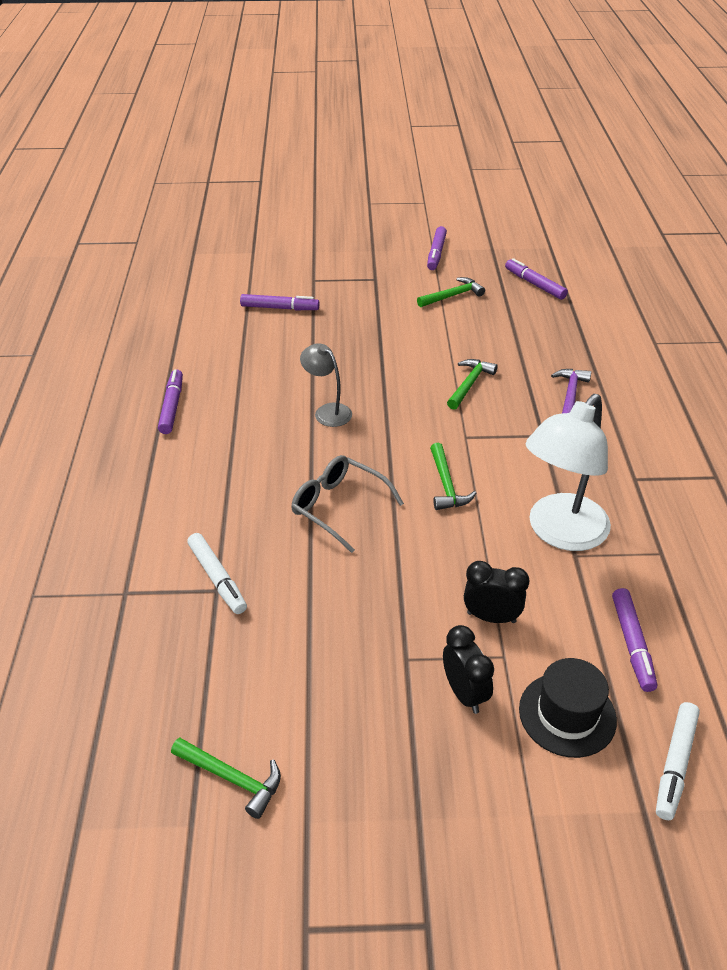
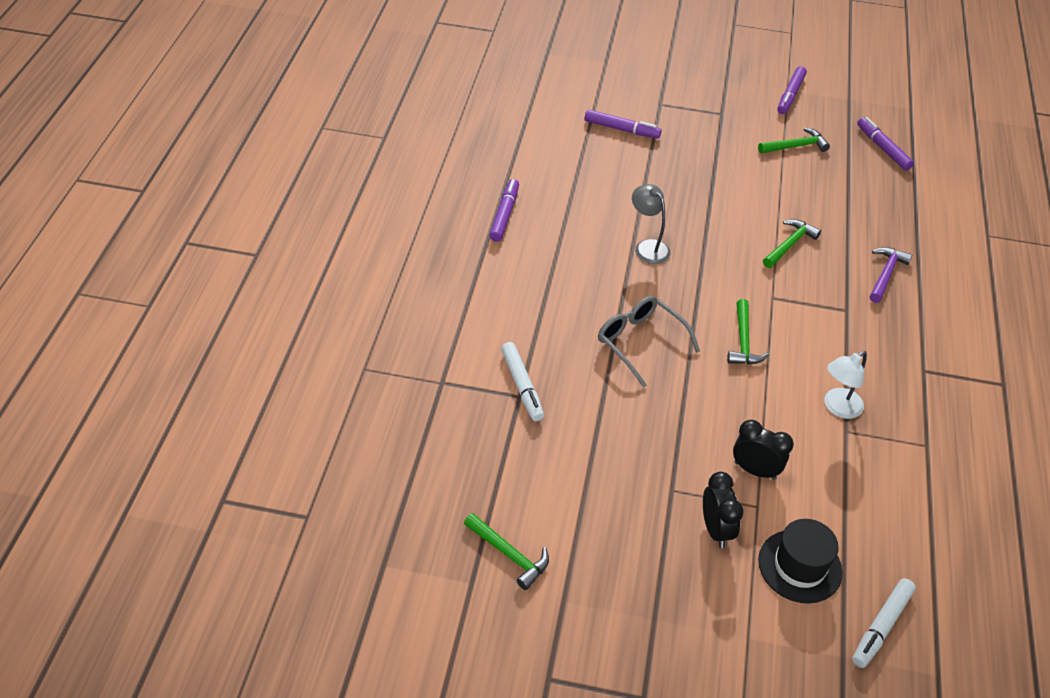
camera: 10 degrees right, 5 degrees up
(560, 533) = (837, 408): white lamp -> white lamp, size x0.53
(632, 644) = (875, 520): purple marker -> none

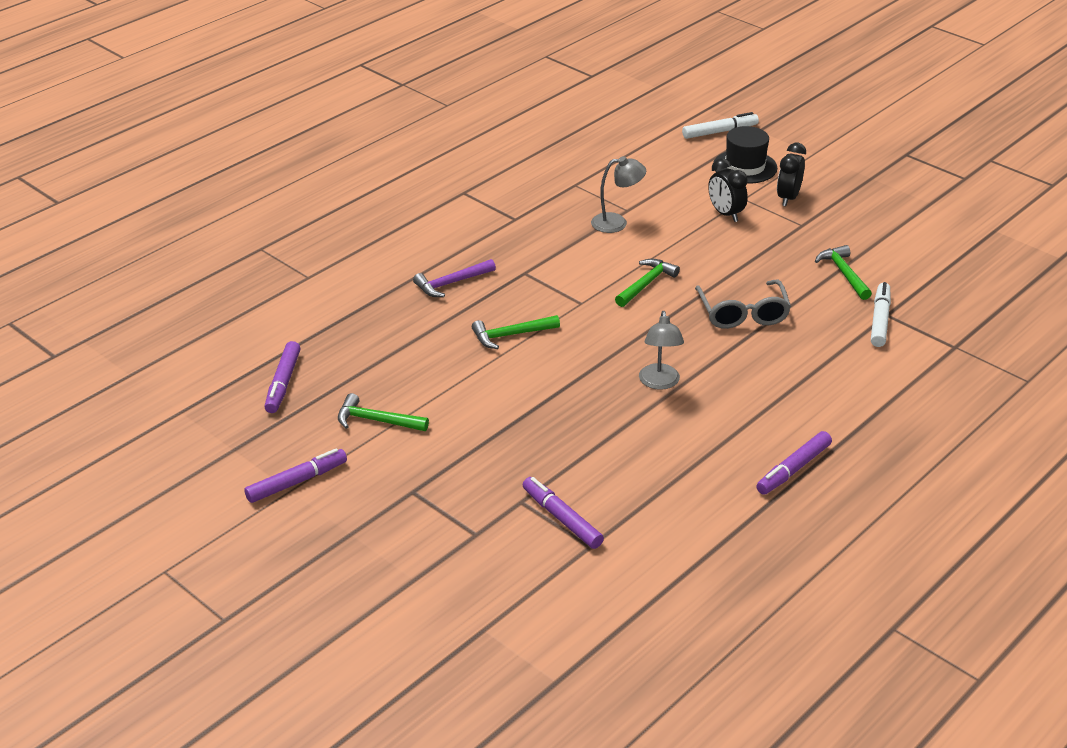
camera: 145 degrees left, 10 degrees down
(509, 554) = (957, 234): green hammer -> green hammer (844, 273)
(837, 408) = (617, 223): white lamp -> grey lamp

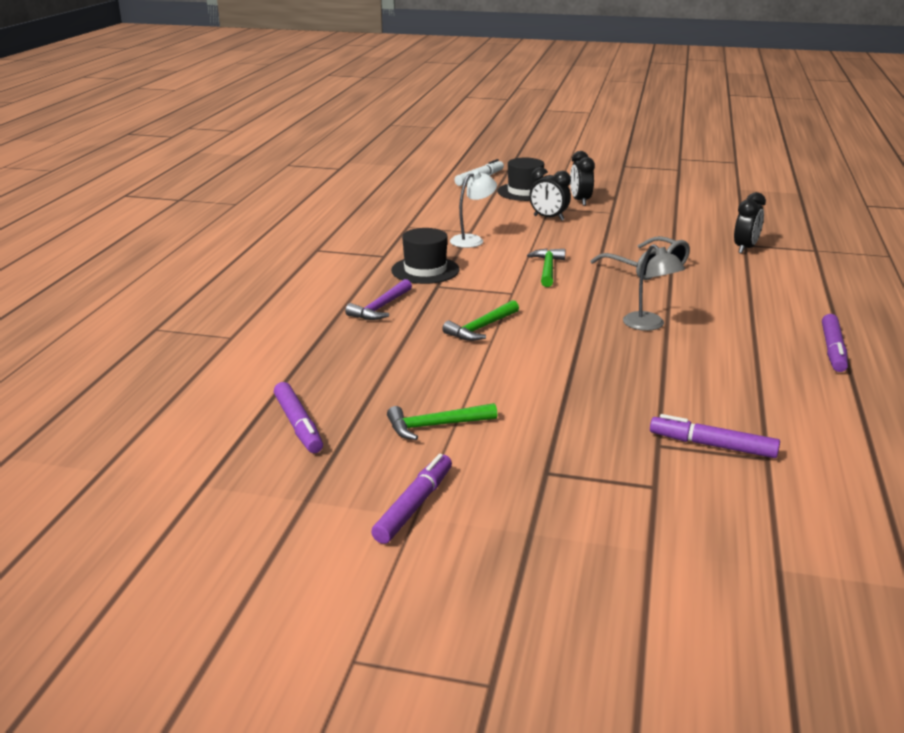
camera: 30 degrees left, 10 degrees down
(533, 249) = (425, 270): none -> black hat
(617, 223) = (472, 240): grey lamp -> white lamp
(844, 273) = (681, 230): green hammer -> none
(879, 320) = (745, 248): white marker -> black clock

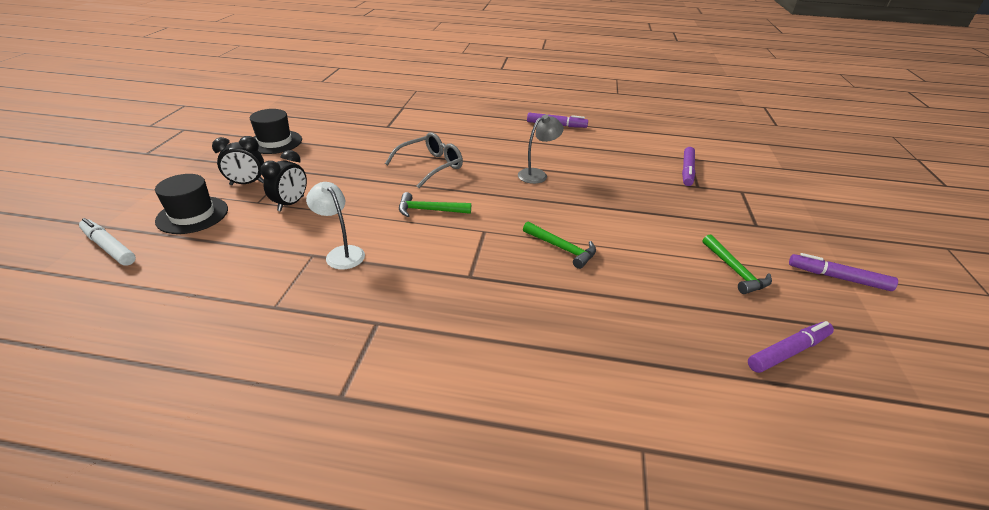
camera: 95 degrees left, 10 degrees up
(381, 307) = (530, 315): purple hammer -> none
(425, 270) = (427, 286): black hat -> black hat (275, 142)
(745, 248) = (396, 127): black clock -> none

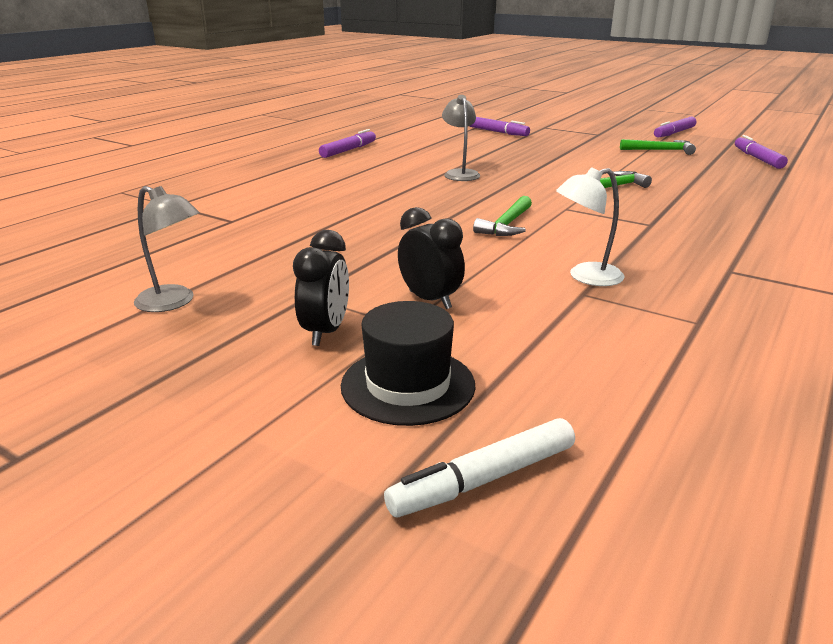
camera: 65 degrees left, 10 degrees down
(275, 142) = (173, 302): black hat -> grey lamp
(431, 166) = (392, 212): grey glasses -> none

